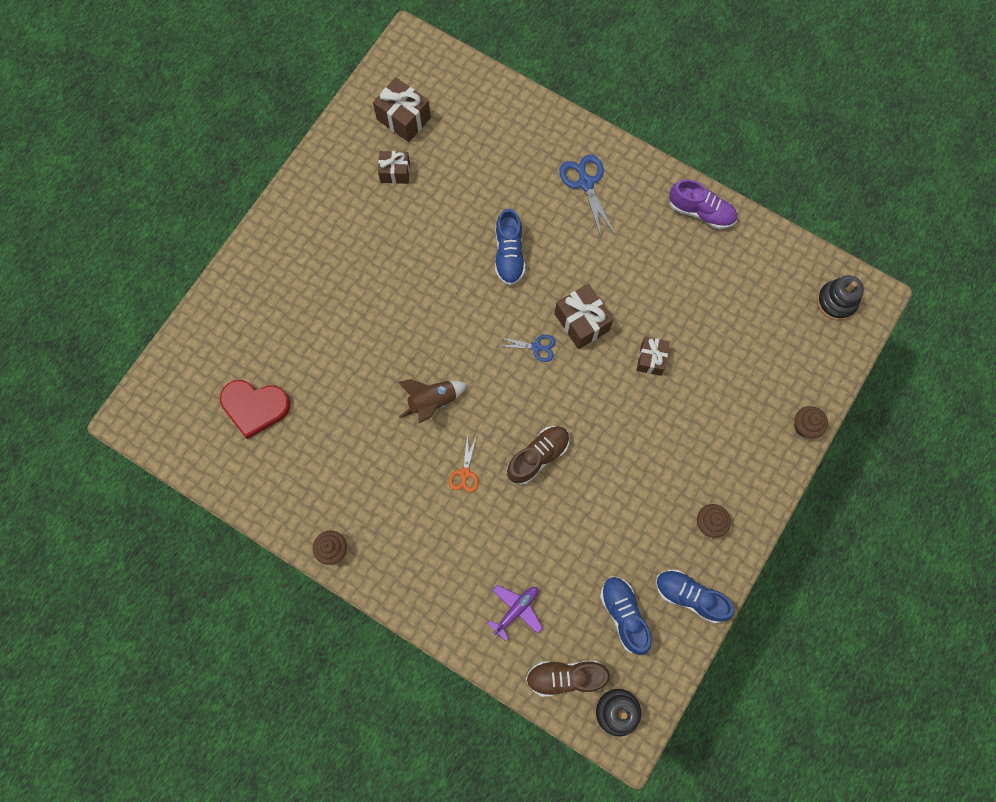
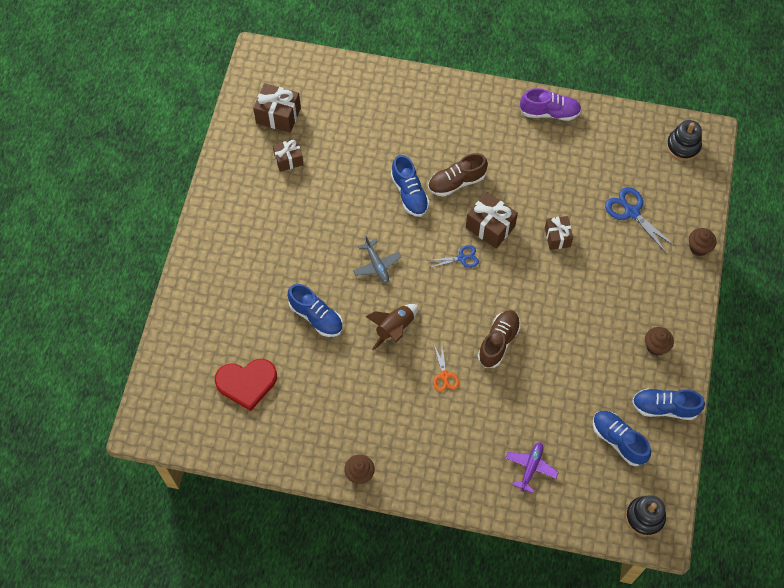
camera: 20 degrees left, 10 degrees down
(355, 359) = (316, 316): none -> blue shoe
(442, 323) = (377, 265): none -> grey plane
(565, 677) = (592, 505): brown shoe -> brown shoe (456, 182)
(585, 183) = (448, 119): blue scissors -> blue scissors (631, 212)

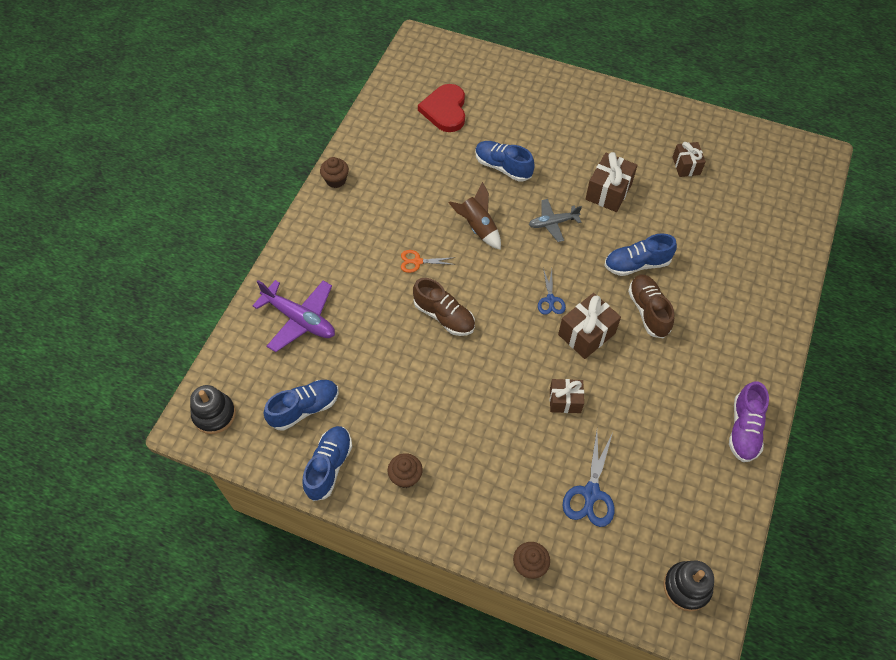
camera: 100 degrees right, 5 degrees down
(278, 115) = (742, 163): brown gift -> brown gift (608, 192)
(316, 316) = (503, 167): blue shoe -> blue shoe turned 75 degrees clockwise
(530, 467) = (300, 319): purple plane -> purple plane, size x1.61
(631, 212) = (591, 494): blue scissors -> blue scissors turned 135 degrees clockwise

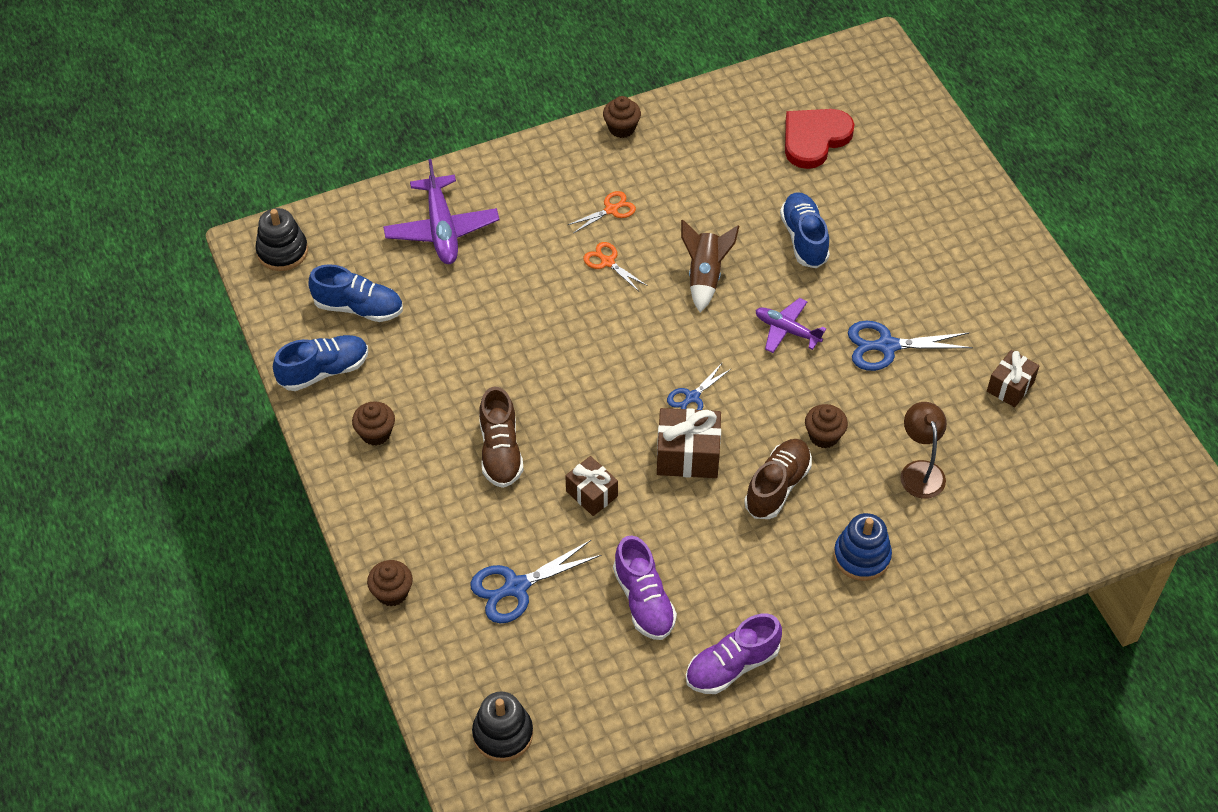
camera: 45 degrees right, 5 degrees down
(384, 230) = (611, 210): none -> orange scissors
(444, 316) = (572, 330): brown shoe -> brown shoe (500, 451)
(553, 223) = (787, 330): grey plane -> purple plane
(608, 192) = (886, 346): brown gift -> blue scissors
(637, 264) = (824, 436): blue shoe -> brown cupcake
(662, 436) = (644, 600): none -> purple shoe
(700, 243) = (920, 471): none -> brown lamp
(729, 312) = (861, 556): none -> blue stacking toy

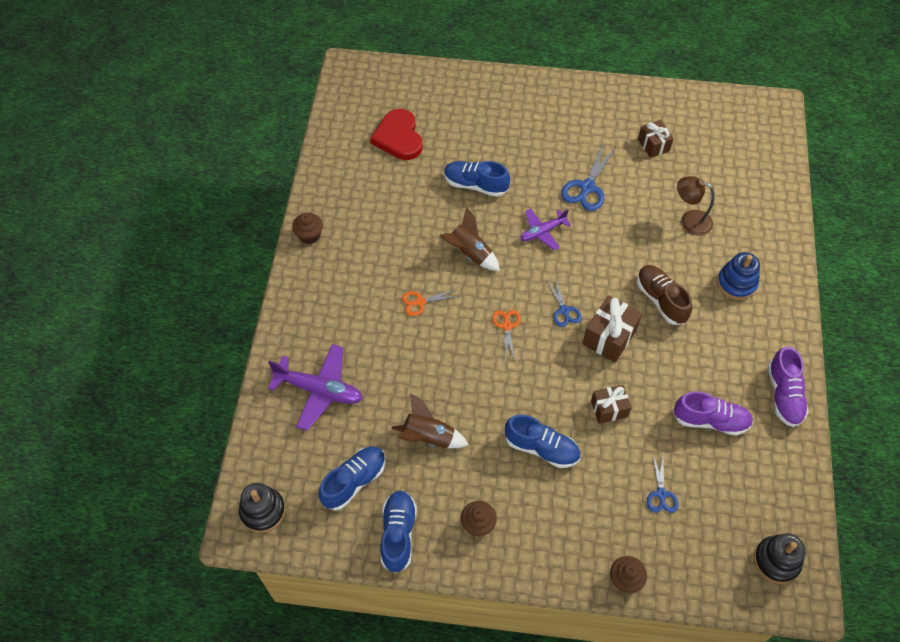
camera: 60 degrees left, 5 degrees up
(448, 345) = (428, 437): none -> brown rocket
(500, 451) = (541, 448): brown shoe -> blue shoe
(515, 587) = (661, 494): blue scissors -> blue scissors, size x0.61
(611, 210) = (376, 277): orange scissors -> orange scissors (507, 326)
(824, 436) = (636, 255): brown cupcake -> none

